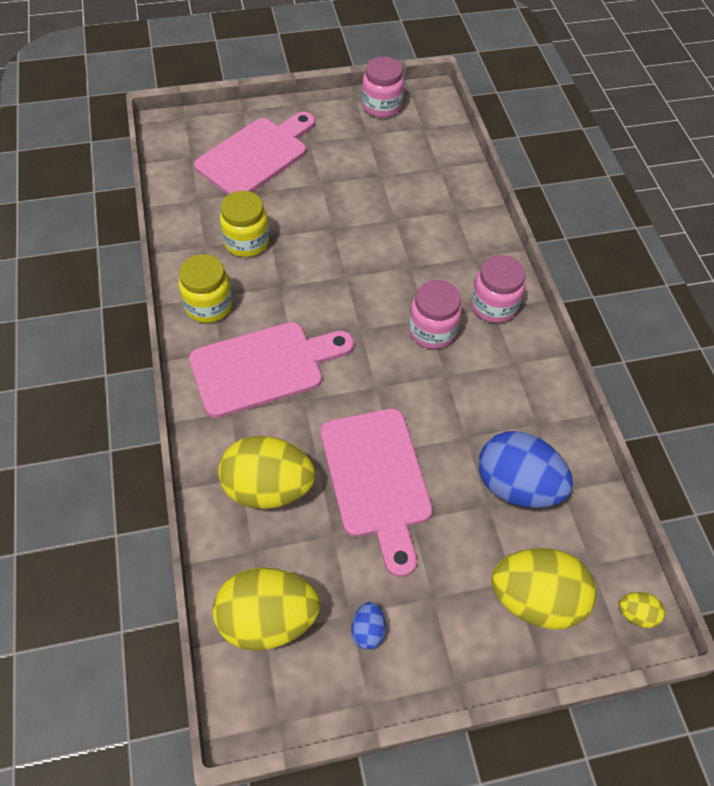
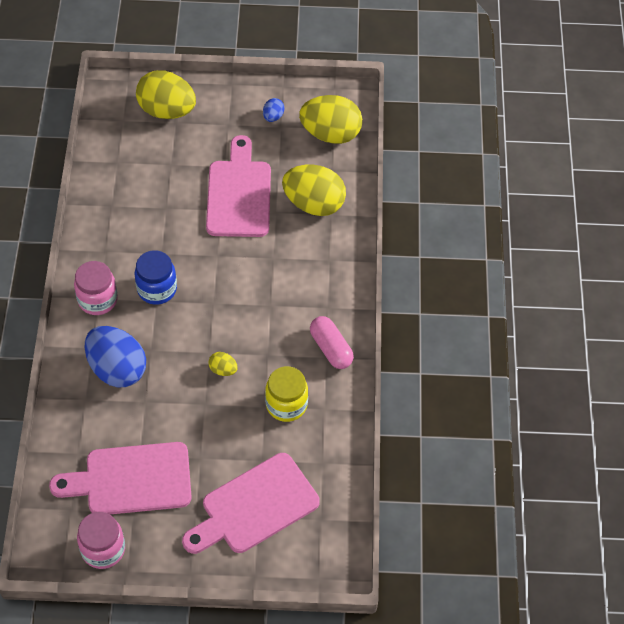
camera: 165 degrees left, 0 degrees up
(208, 305) = (331, 348): yellow jar -> pink capsule
(264, 367) = (297, 287): pink cutting board -> pink cutting board (131, 480)
(432, 331) = (157, 289): pink jar -> blue jar
(516, 486) = (147, 171): blue egg -> blue egg (117, 369)
(636, 614) = (111, 92): yellow egg -> yellow egg (223, 370)

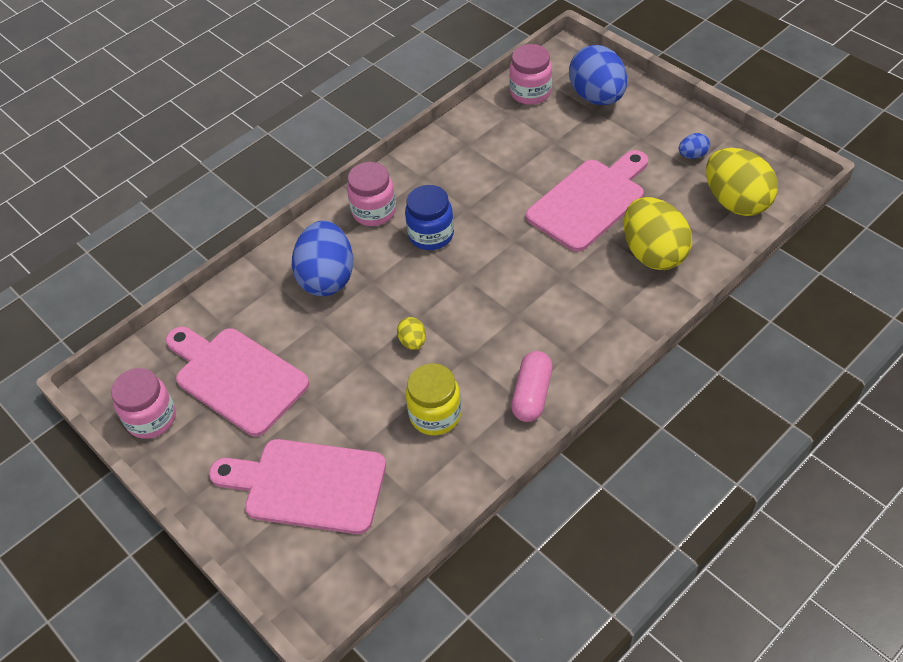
camera: 50 degrees right, 5 degrees down
(115, 136) = (530, 92): none -> pink jar
(167, 111) = (597, 97): yellow egg -> blue egg

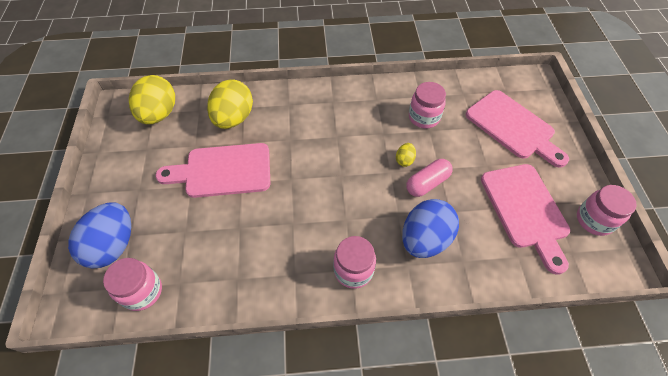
camera: 145 degrees left, 5 degrees up
(431, 235) = (333, 220): blue jar -> none
(435, 415) = (424, 117): yellow jar -> pink jar
(531, 394) = (369, 97): pink capsule -> pink capsule (427, 183)
(692, 155) = (134, 155): blue egg -> none

